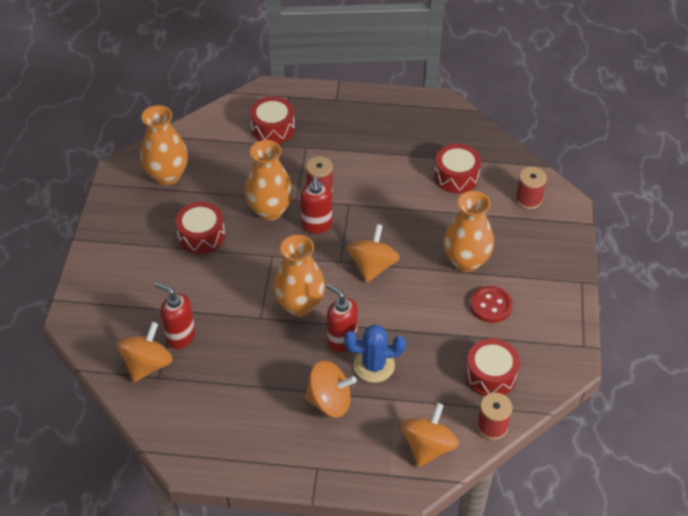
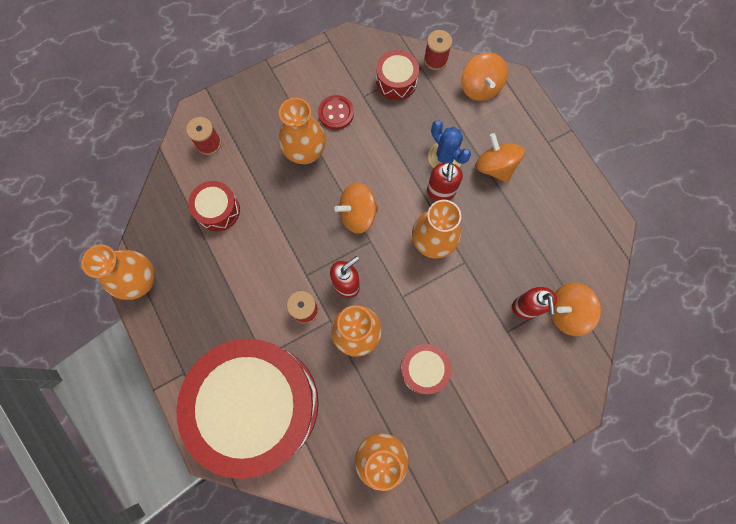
camera: 125 degrees left, 25 degrees up
(273, 128) = (259, 404): red drum -> red drum, size x2.49
(428, 447) = (480, 87): orange spinning top -> orange spinning top turned 90 degrees counterclockwise
(432, 106) = (140, 281): none -> orange vase

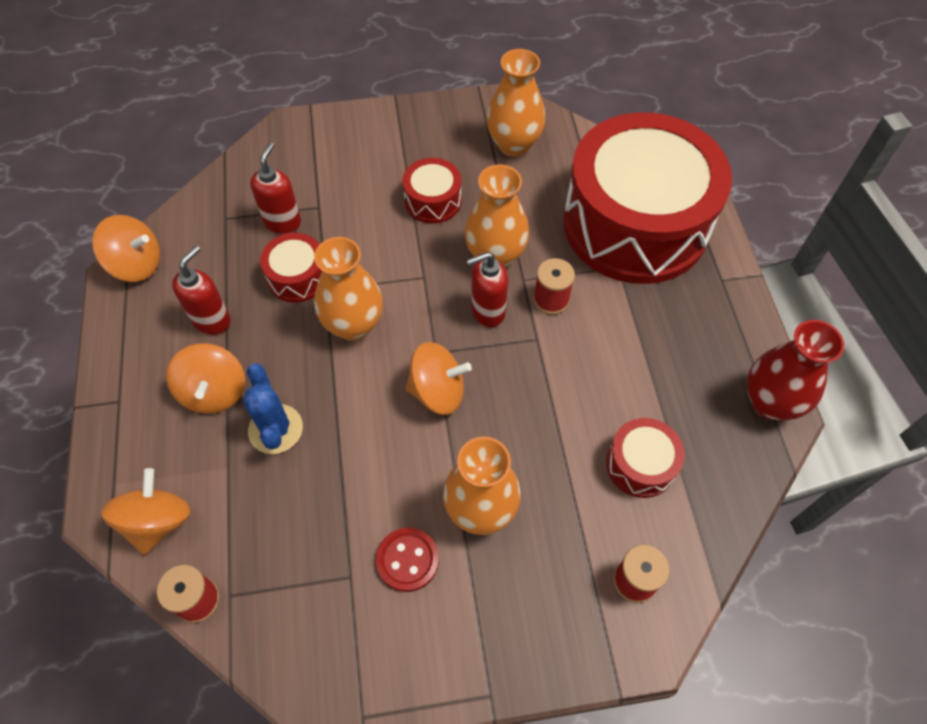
camera: 160 degrees left, 15 degrees down
(140, 281) = (770, 402): orange vase -> red vase
(396, 81) = (283, 582): red drum -> red drum (297, 277)
(440, 192) = (308, 383): red soap dispenser -> red soap dispenser (212, 320)
(567, 312) = (240, 204): orange spinning top -> orange spinning top (136, 264)

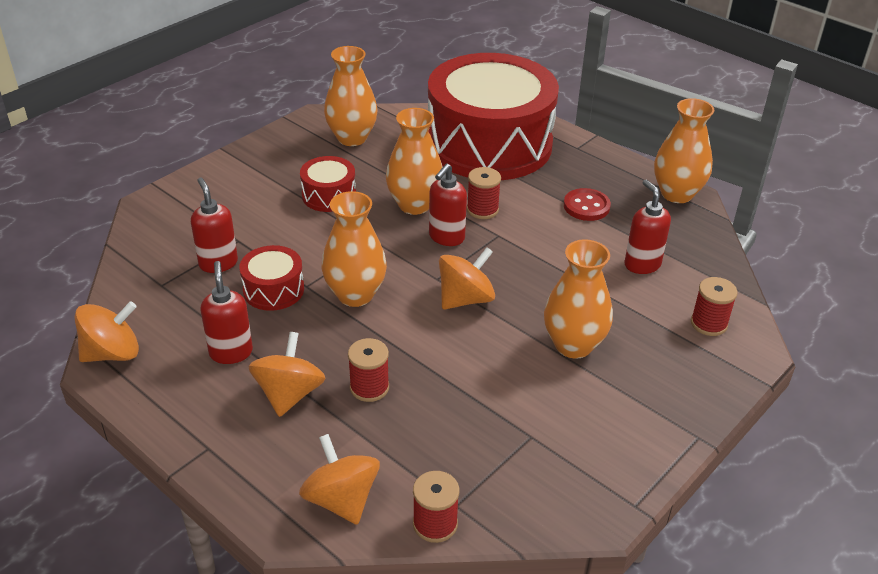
camera: 40 degrees left, 20 degrees down
(214, 392) = (289, 394): orange spinning top -> orange spinning top turned 120 degrees counterclockwise
(275, 429) = (369, 387): blue cactus -> red spool
(407, 560) = (559, 402): red button -> red button (586, 206)
(640, 464) = (642, 264): red drum -> red soap dispenser
(770, 402) = (676, 194): red vase -> orange vase

